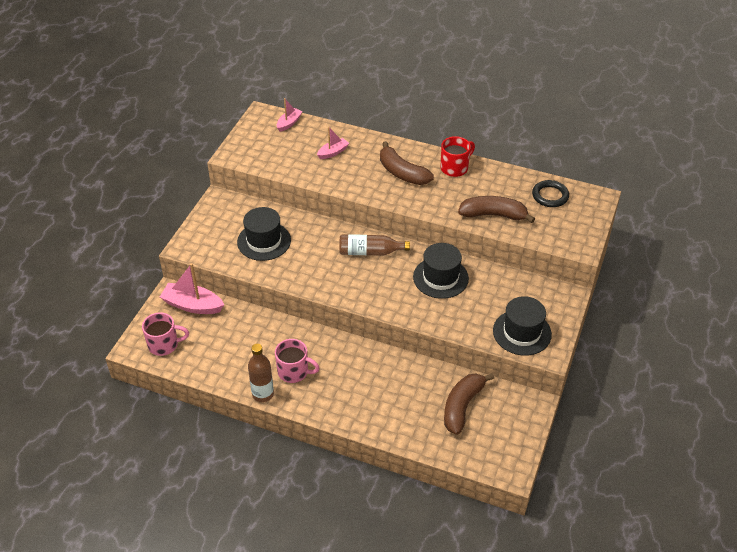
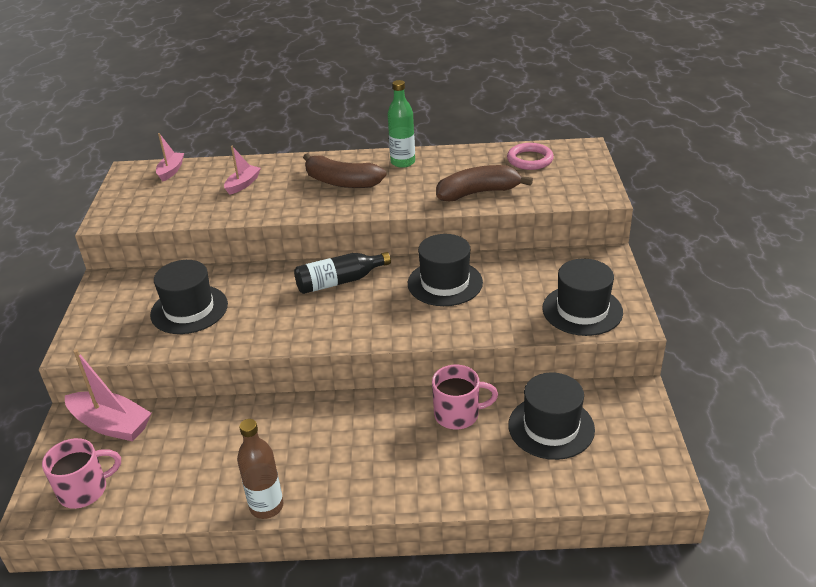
camera: 20 degrees left, 10 degrees down
(192, 305) = (111, 425): pink boat -> pink boat turned 150 degrees counterclockwise
(294, 372) = (299, 461): pink mug -> pink mug (458, 415)
(370, 252) = (339, 281): brown bottle -> black bottle
(455, 168) = (403, 162): red mug -> green bottle
(462, 406) = (551, 427): brown banana -> black hat
(550, 196) = (530, 160): black ring -> pink ring

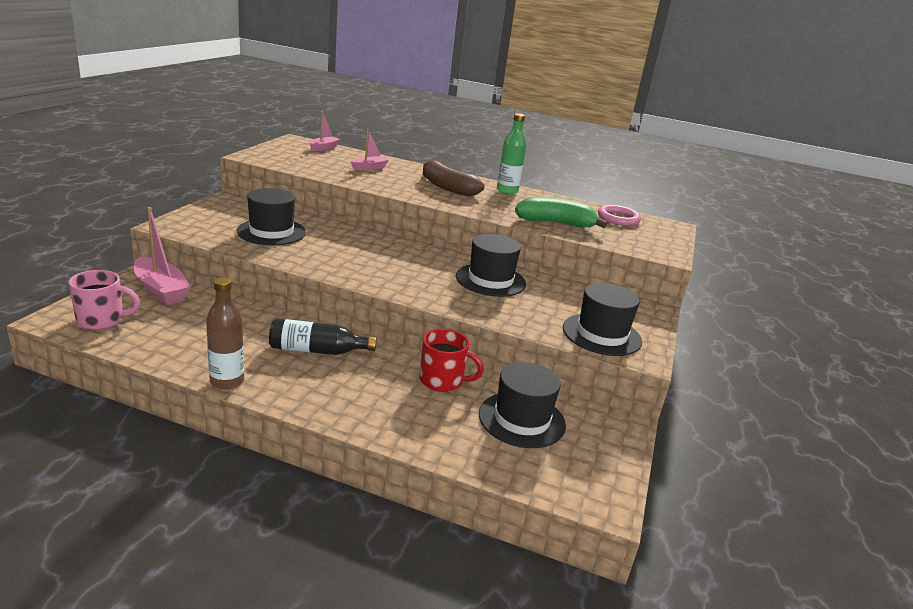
camera: 15 degrees right, 10 degrees down
(339, 281) = (403, 253): black bottle -> black bottle (317, 350)
(458, 415) = (442, 381): pink mug -> red mug
(478, 193) = (555, 223): brown banana -> green banana

